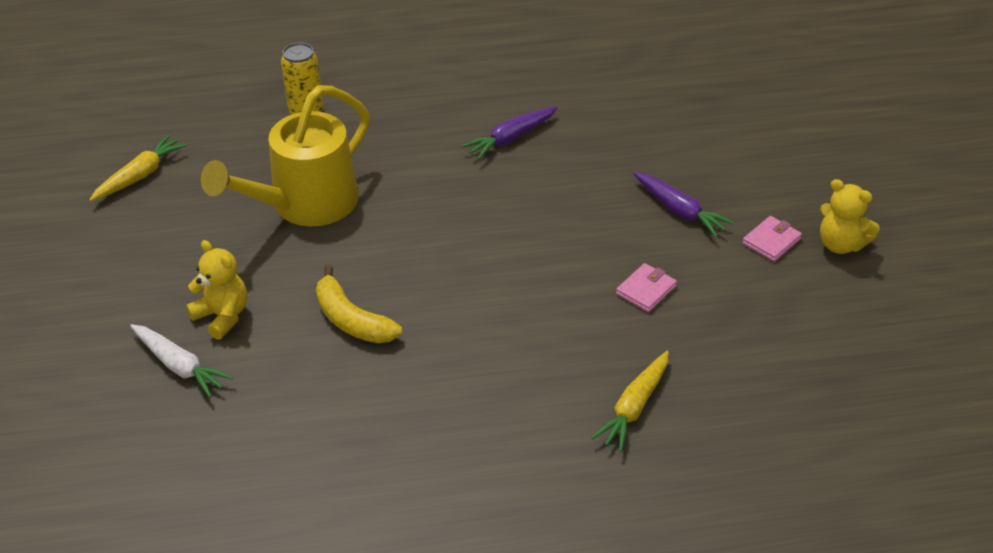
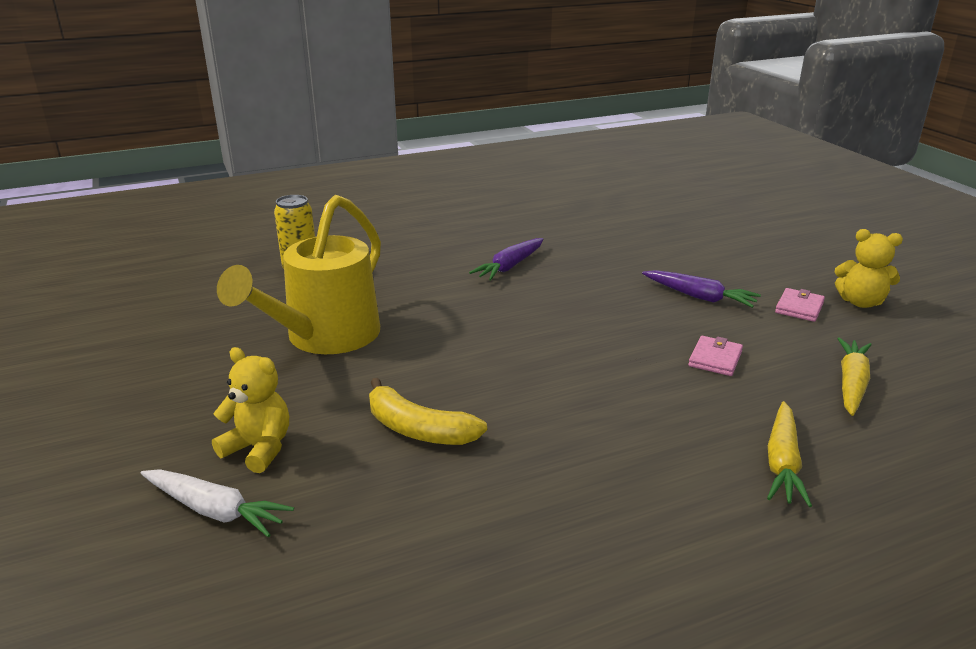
camera: 15 degrees left, 15 degrees down
(140, 176) = (130, 336): yellow carrot -> yellow carrot (851, 383)

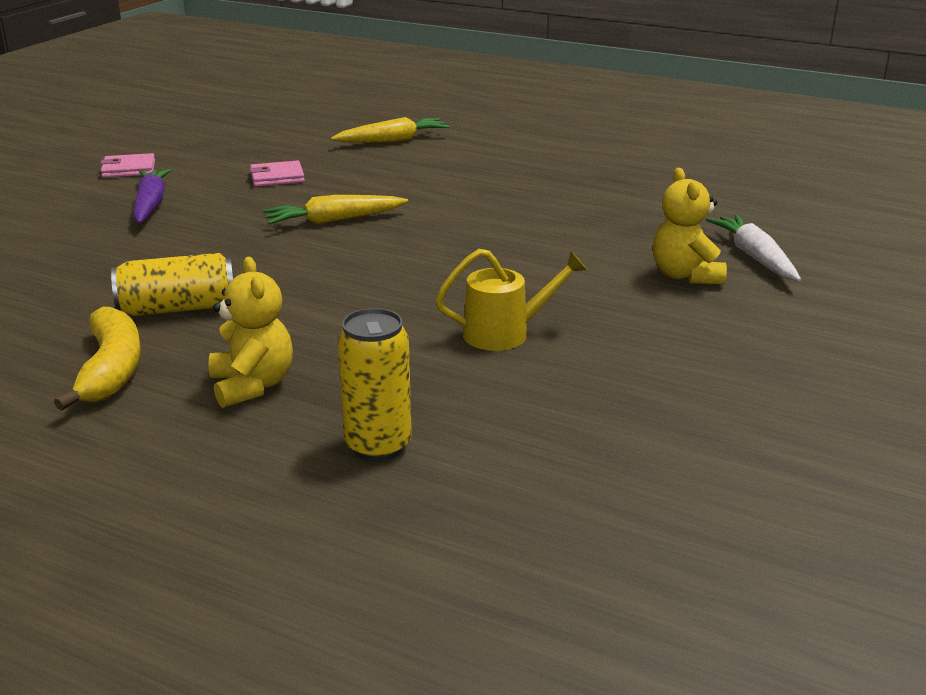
camera: 130 degrees left, 0 degrees up
(324, 338) = (506, 333): yellow watering can -> yellow watering can, size x0.51
(418, 429) = (553, 235): yellow banana -> yellow banana (111, 370)
(510, 266) = (178, 308): purple carrot -> yellow can
(851, 383) = (255, 139): yellow carrot -> yellow carrot (334, 220)
(860, 302) = (88, 154): yellow teddy bear -> yellow teddy bear (252, 385)

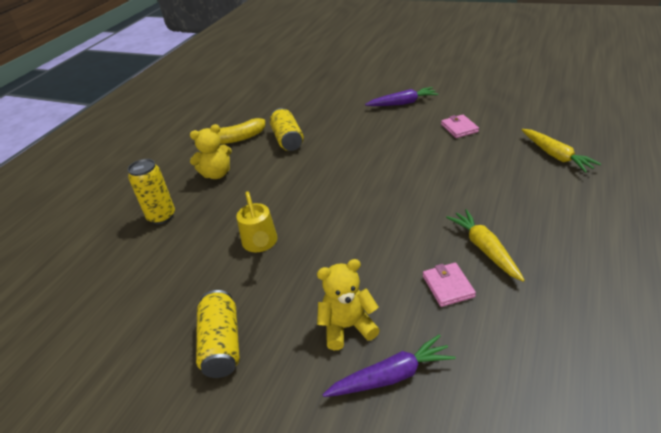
camera: 90 degrees right, 10 degrees up
(129, 169) = (448, 85): pink wallet -> pink wallet (448, 286)
(334, 220) = (400, 160): yellow carrot -> yellow carrot (484, 249)
(721, 359) = (222, 344): none -> yellow can
(754, 257) = (391, 376): white carrot -> purple carrot

